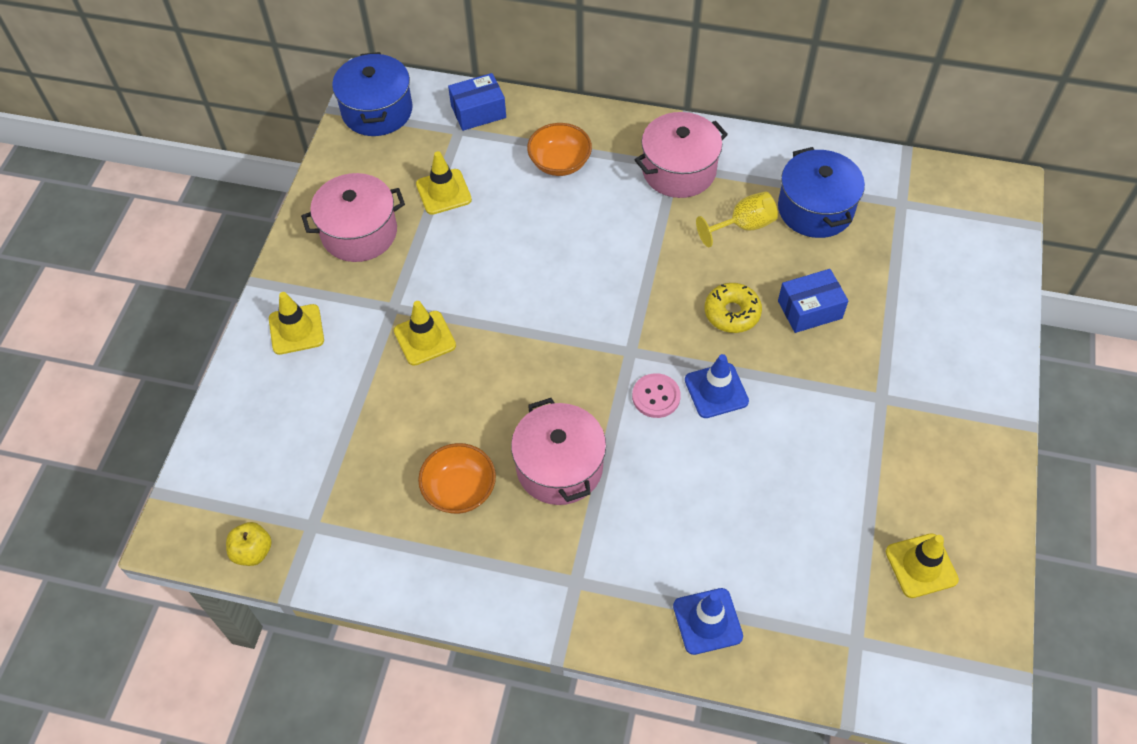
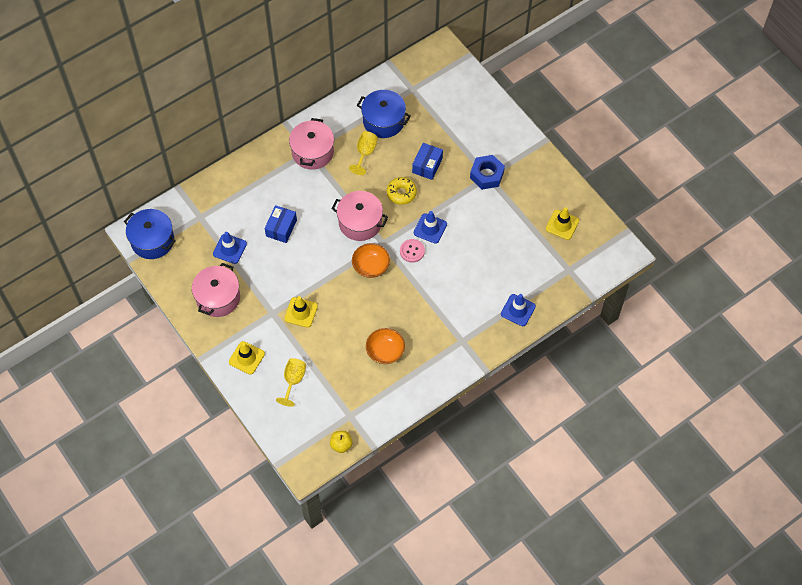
camera: 50 degrees left, 5 degrees up
(308, 410) = (293, 380): none -> yellow goblet
(443, 192) = (230, 249): yellow traffic cone -> blue traffic cone
(478, 112) = (197, 201): blue box -> blue box (281, 228)
(559, 467) = (409, 309): pink pot -> pink pot (360, 222)
(560, 163) = (261, 192): orange bowl -> orange bowl (371, 266)
(881, 394) = (486, 175): none -> blue nut

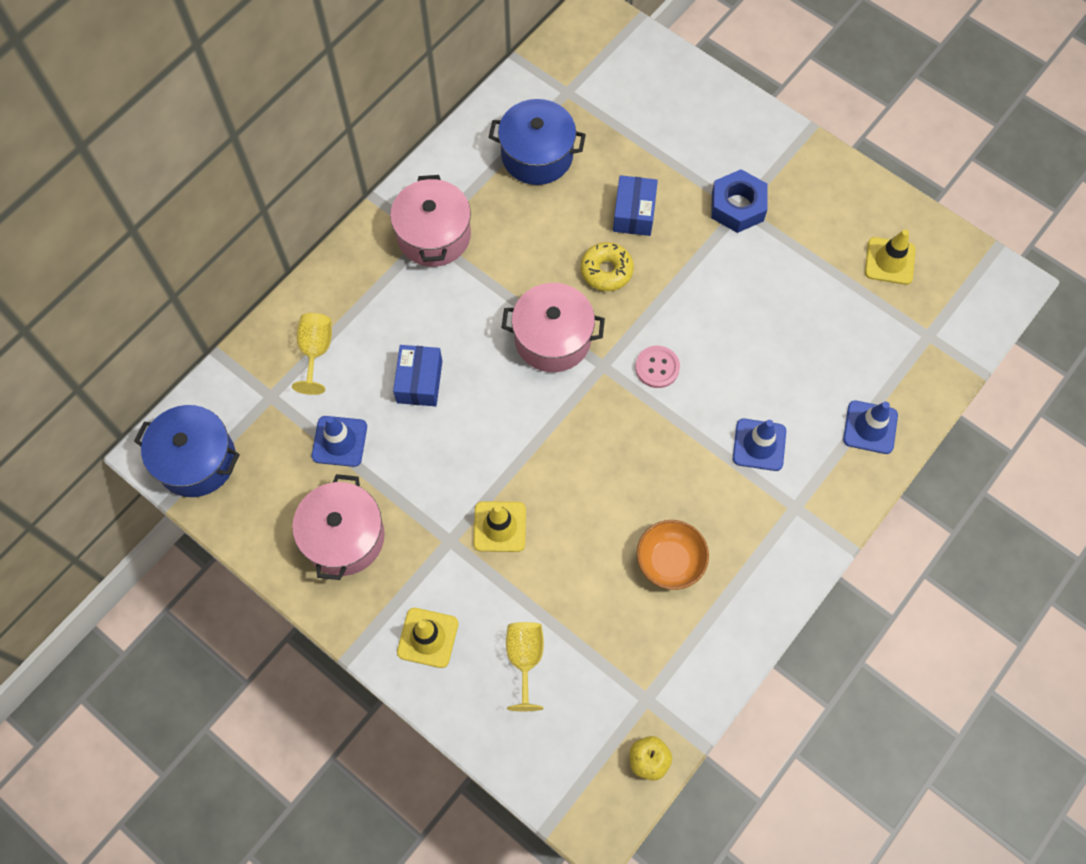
camera: 15 degrees left, 5 degrees up
(365, 153) = (523, 217): yellow goblet -> yellow goblet (316, 351)
(371, 266) = (595, 412): orange bowl -> none
(430, 228) = (674, 320): blue traffic cone -> blue traffic cone (759, 445)

